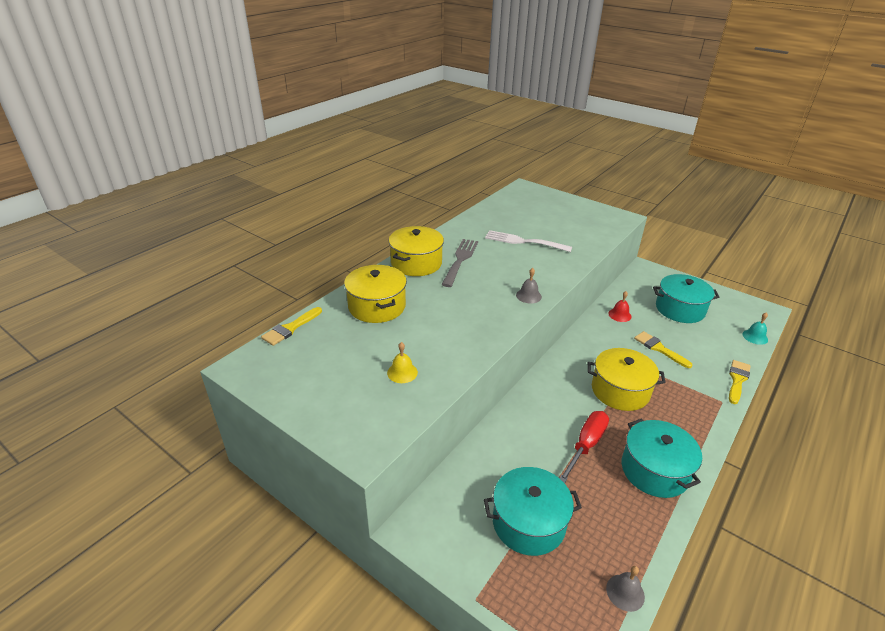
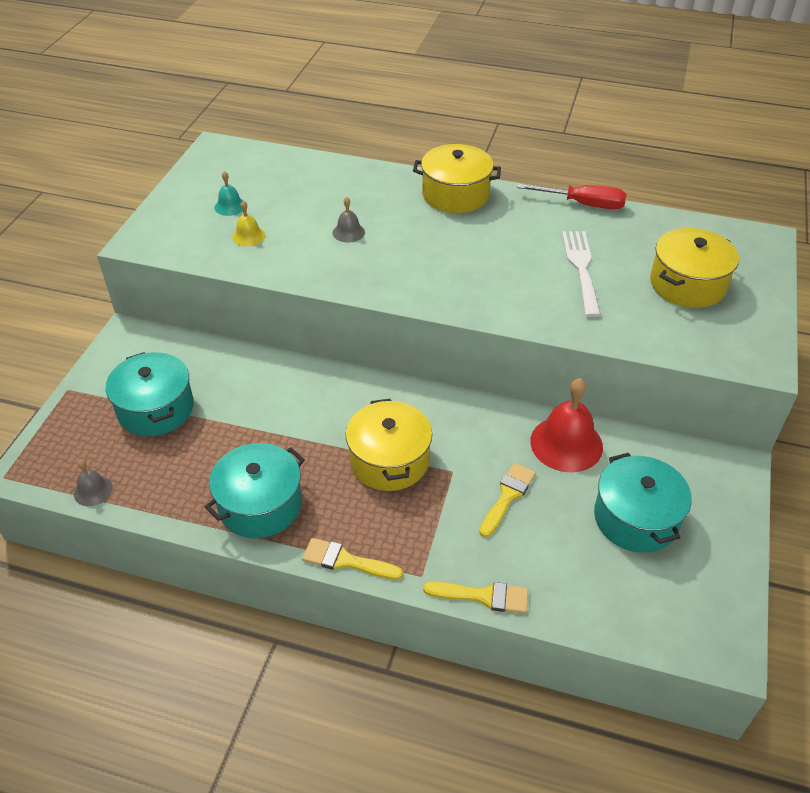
camera: 70 degrees right, 10 degrees up
(290, 328) = (283, 153): yellow brush -> yellow brush (346, 561)
(377, 306) = (349, 191): yellow pot -> yellow pot (687, 284)
(460, 260) = (487, 225): grey fork -> none
(528, 296) = (443, 296): grey bell -> grey bell (348, 232)
(586, 445) = (277, 438): red screwdriver -> red screwdriver (583, 204)
(619, 315) = (566, 444): red bell -> red bell, size x1.99
(755, 337) = (621, 627): turquoise bell -> turquoise bell (230, 206)

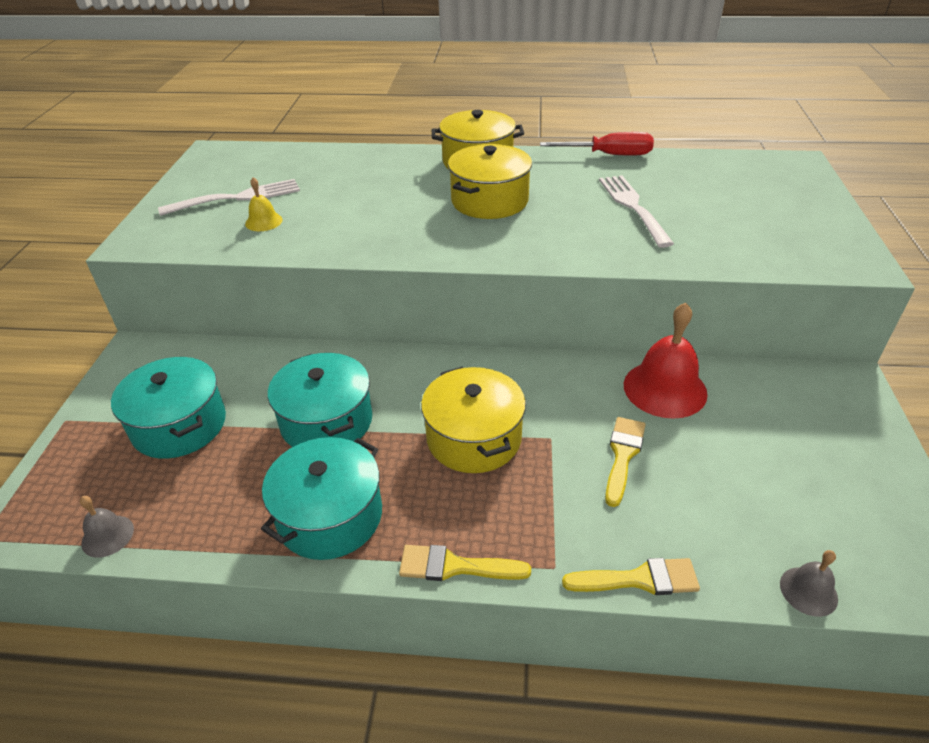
camera: 10 degrees left, 5 degrees down
(230, 206) = (237, 198): turquoise bell -> white fork
(348, 232) = (375, 205): grey bell -> grey bell (808, 591)
(636, 518) = (774, 455): turquoise pot -> turquoise pot (326, 421)
(687, 284) = (746, 207): yellow pot -> yellow pot (489, 201)

